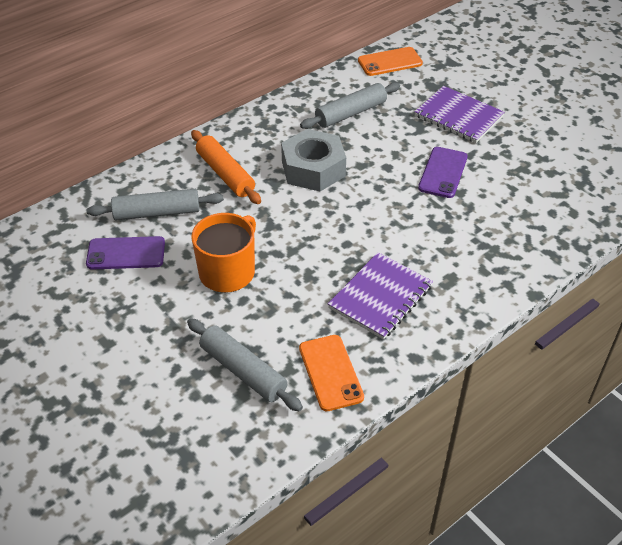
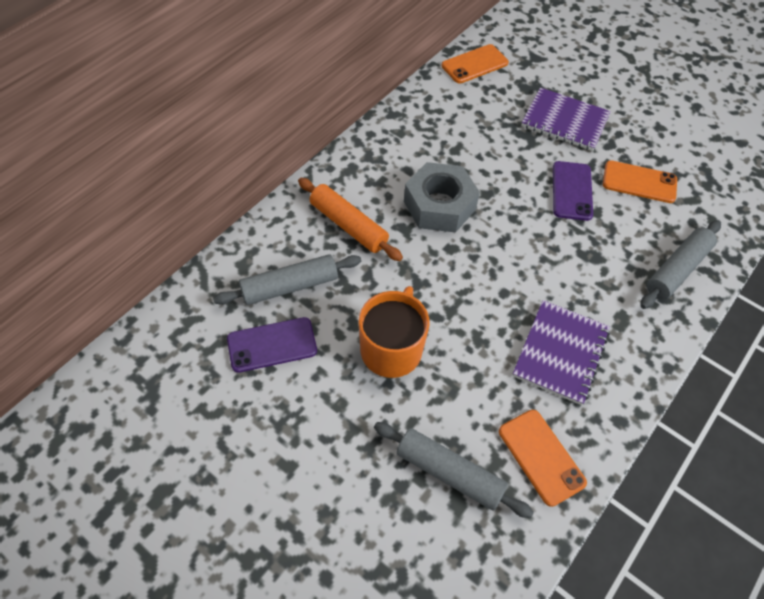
camera: 15 degrees left, 10 degrees up
(351, 113) = (455, 131): grey rolling pin -> grey rolling pin (677, 270)
(512, 173) = (639, 182): none -> orange phone

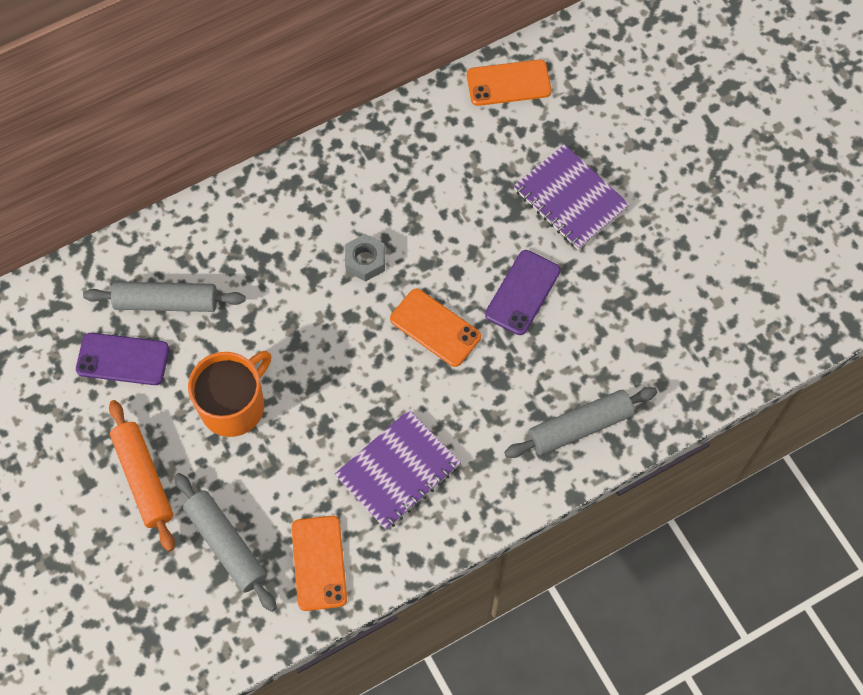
camera: 25 degrees right, 10 degrees up
(348, 225) = (257, 252): orange rolling pin -> orange rolling pin (143, 478)
(439, 205) = (365, 261): grey nut -> grey nut, size x0.54
(639, 182) = (608, 308): orange phone -> orange phone (435, 328)

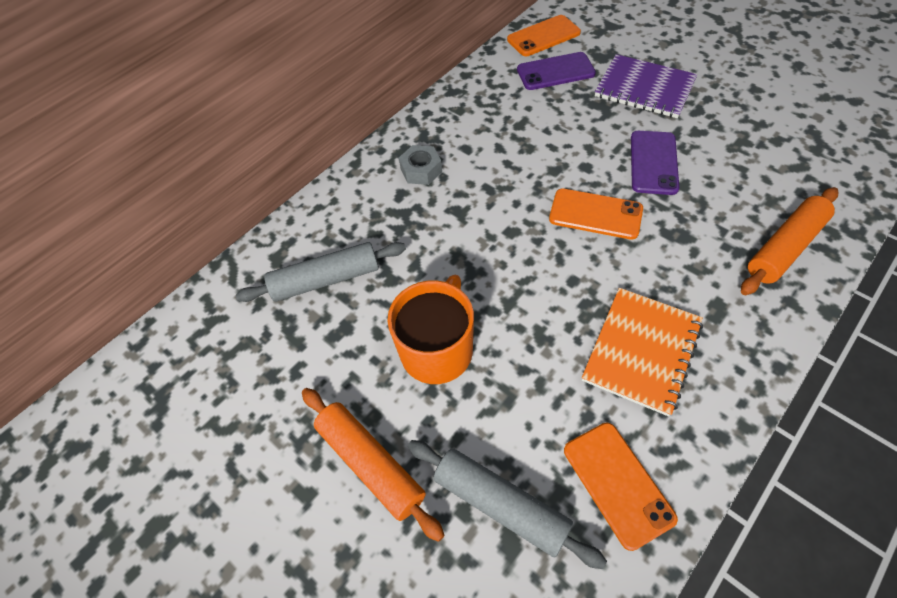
camera: 15 degrees left, 10 degrees down
(123, 359) = (300, 347): purple phone -> purple phone (555, 72)
(365, 261) = (500, 185): grey nut -> grey nut (421, 170)
(398, 471) = (641, 351): purple notebook -> orange notebook
(580, 427) = (785, 248): grey rolling pin -> orange rolling pin

